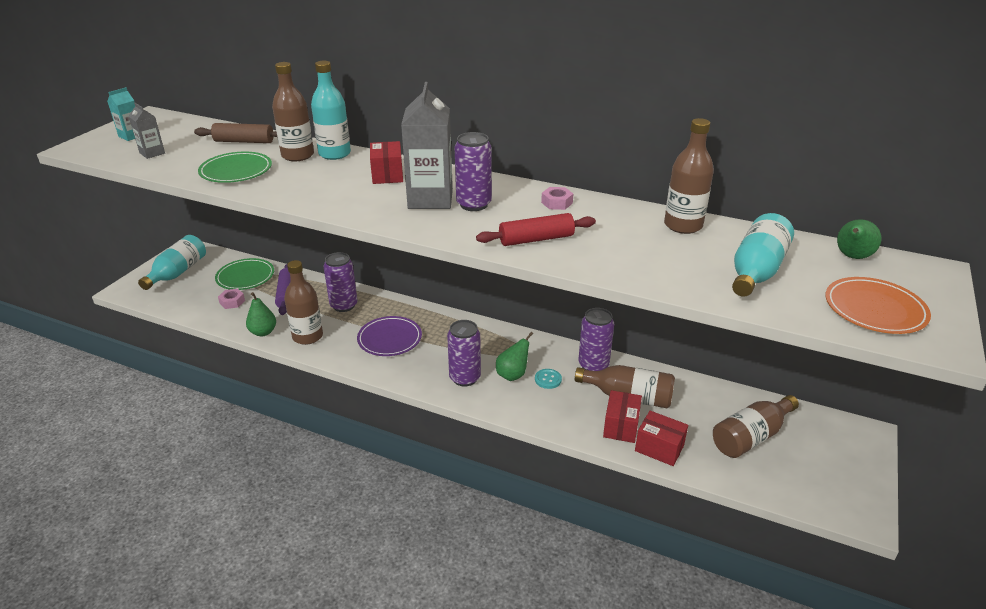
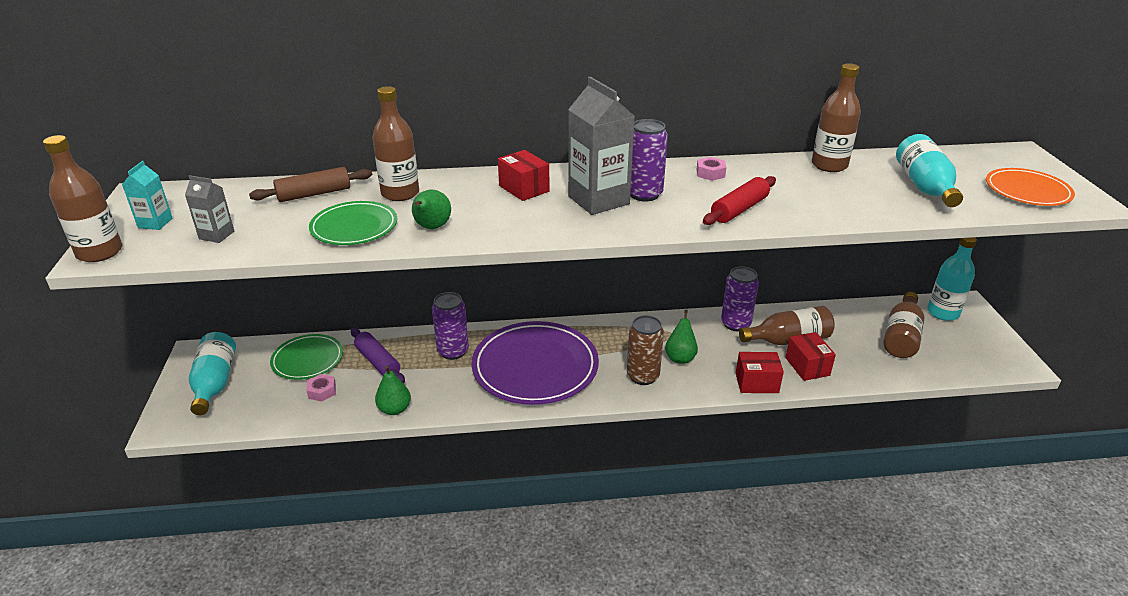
camera: 30 degrees left, 0 degrees up
(307, 336) = (449, 395): brown bottle -> brown bottle (100, 252)
(334, 154) = (438, 182): turquoise bottle -> turquoise bottle (943, 313)
(389, 339) = (535, 367): purple plate -> purple plate, size x1.78
(465, 378) = (643, 376): purple can -> brown can
(548, 379) = (713, 350): turquoise button -> none
(659, 448) = (851, 372): red box -> red box (756, 383)
(852, 257) = (965, 157): green pear -> green pear (432, 227)

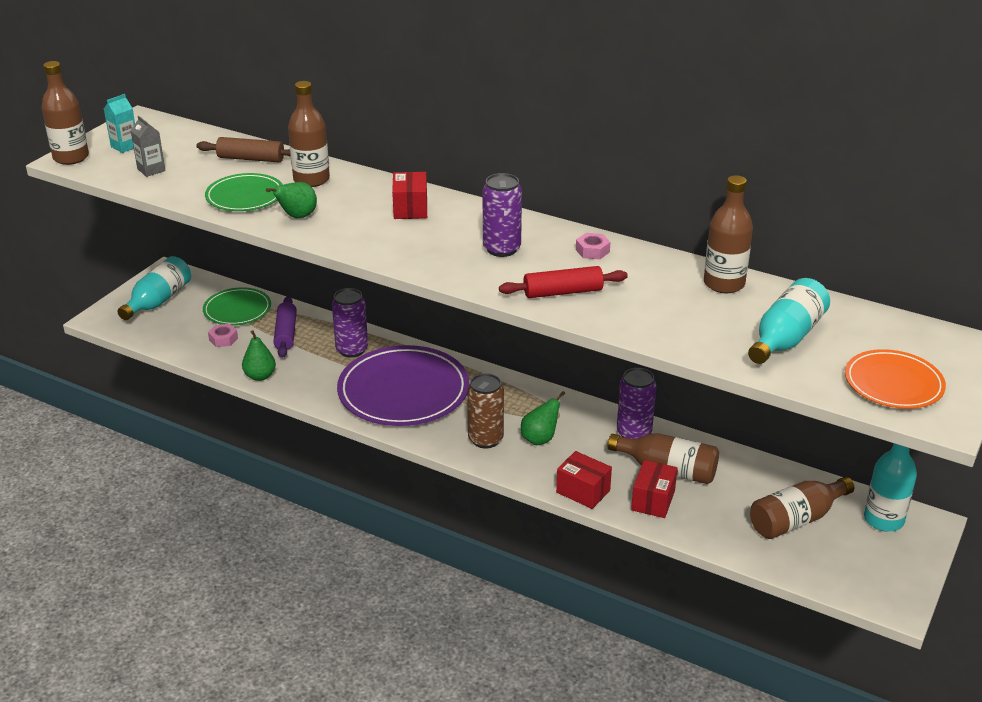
camera: 35 degrees right, 0 degrees up
(598, 200) = (455, 240): grey carton -> none

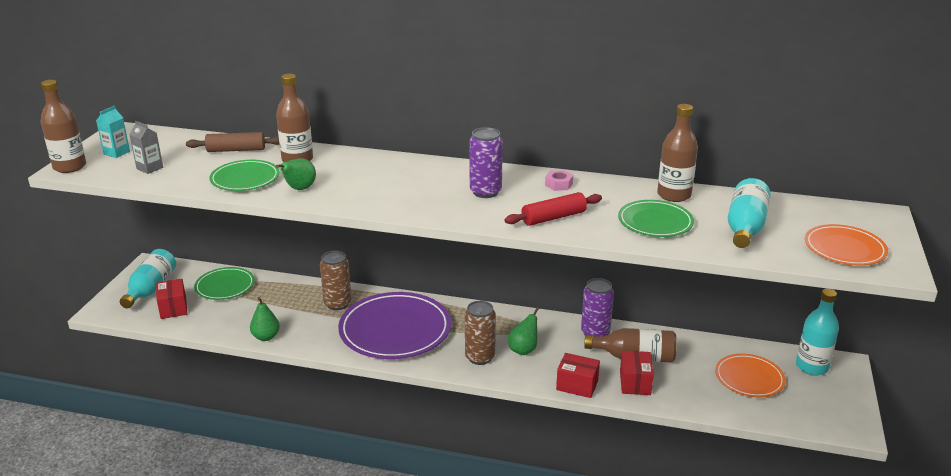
camera: 15 degrees left, 5 degrees down
(223, 339) = (221, 312): pink nut -> none
(286, 334) = (275, 299): purple rolling pin -> none
(352, 350) = (337, 304): purple can -> brown can
(410, 208) = (393, 171): red box -> red box (173, 308)
(680, 315) = (655, 222): none -> green plate
(796, 520) = (749, 378): brown bottle -> orange plate

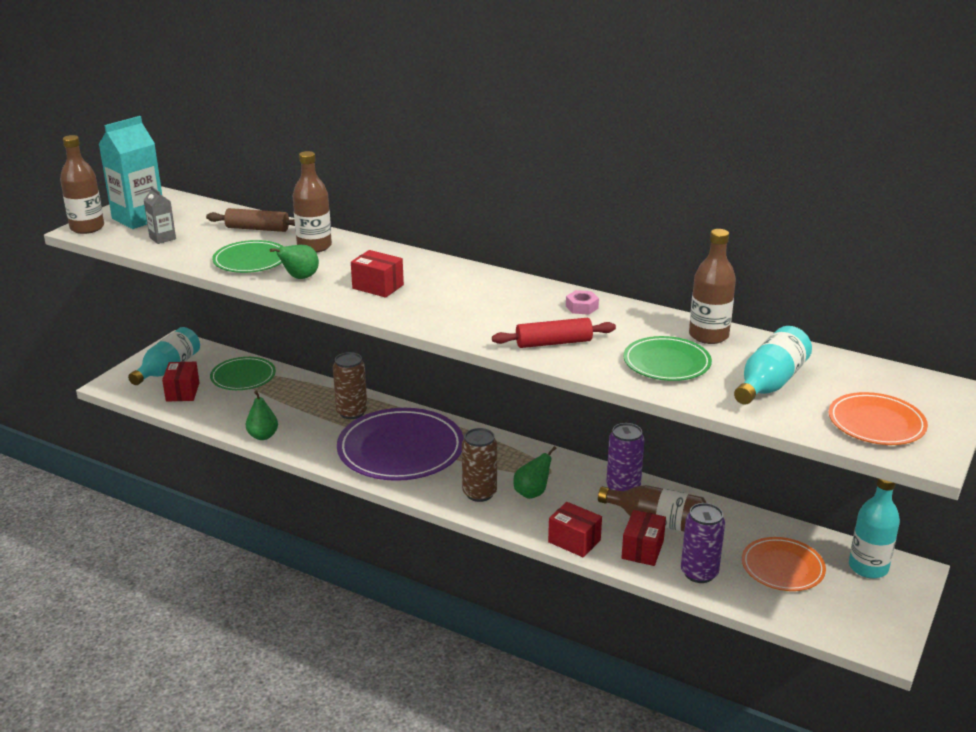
camera: 15 degrees right, 0 degrees up
(117, 153) = (138, 218): turquoise carton -> turquoise carton, size x2.00
(374, 188) = (378, 287): none -> red box
(485, 192) = (495, 305): purple can -> purple can (699, 573)

